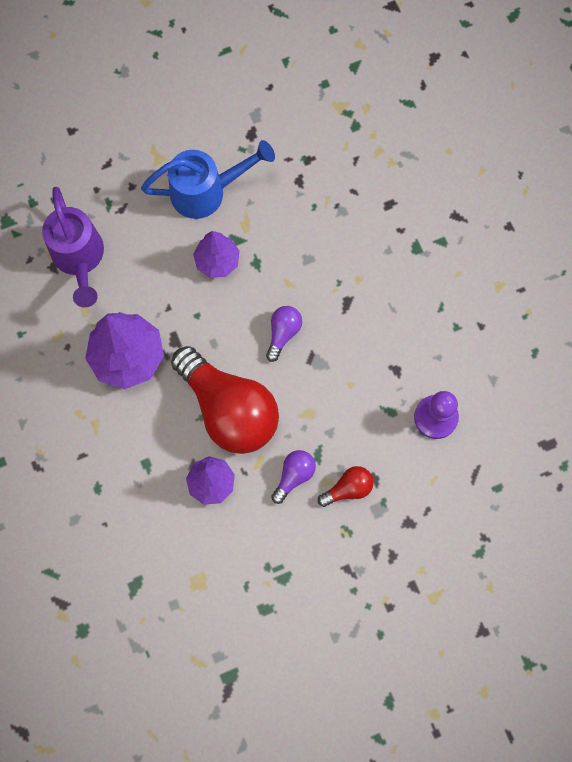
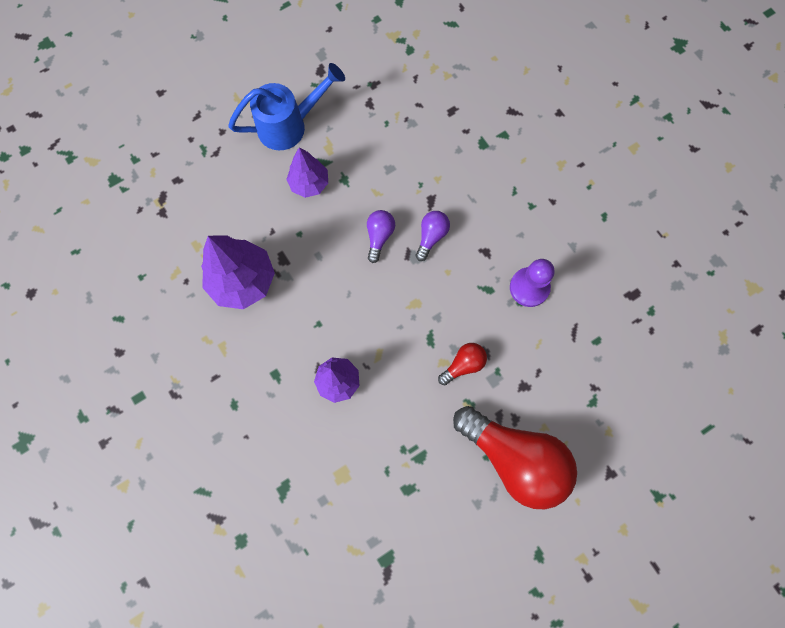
camera: 10 degrees left, 0 degrees up
(79, 259) = (185, 202): purple watering can -> none
(229, 409) = (342, 312): red light bulb -> red light bulb (514, 459)
(294, 476) = (412, 362): purple light bulb -> purple light bulb (431, 236)

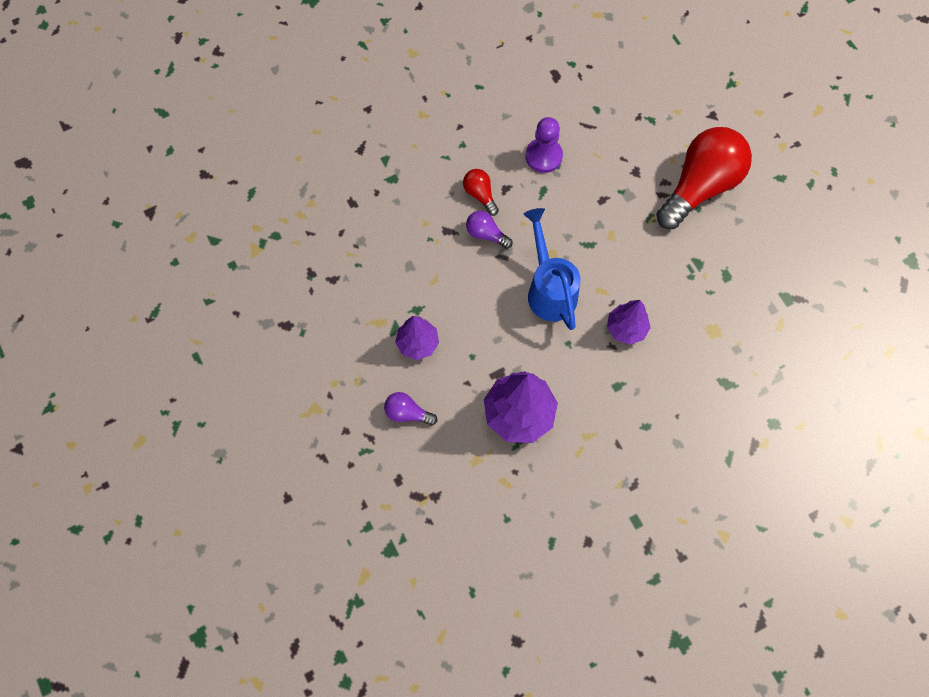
camera: 85 degrees left, 5 degrees down
(290, 125) = (347, 359): blue watering can -> blue watering can (549, 288)
(379, 236) = (482, 281): purple light bulb -> purple light bulb (407, 413)
(463, 365) = (614, 219): red light bulb -> red light bulb (480, 195)

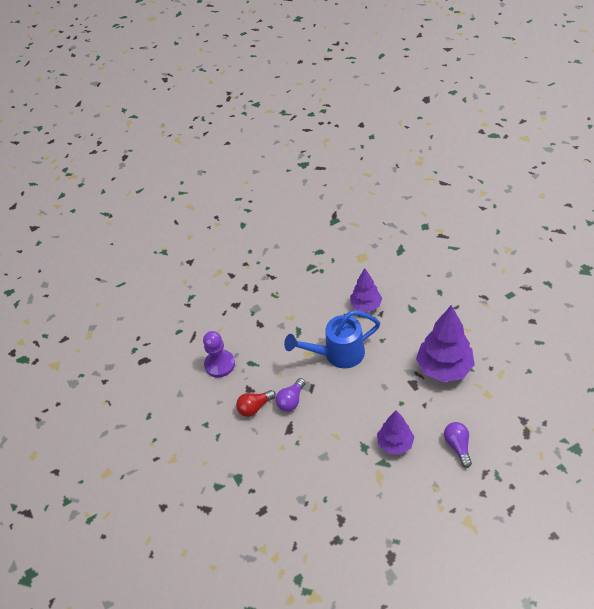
camera: 85 degrees left, 20 degrees down
(407, 413) = (458, 446): purple light bulb -> purple light bulb turned 150 degrees clockwise
(700, 186) = (249, 267): red light bulb -> none

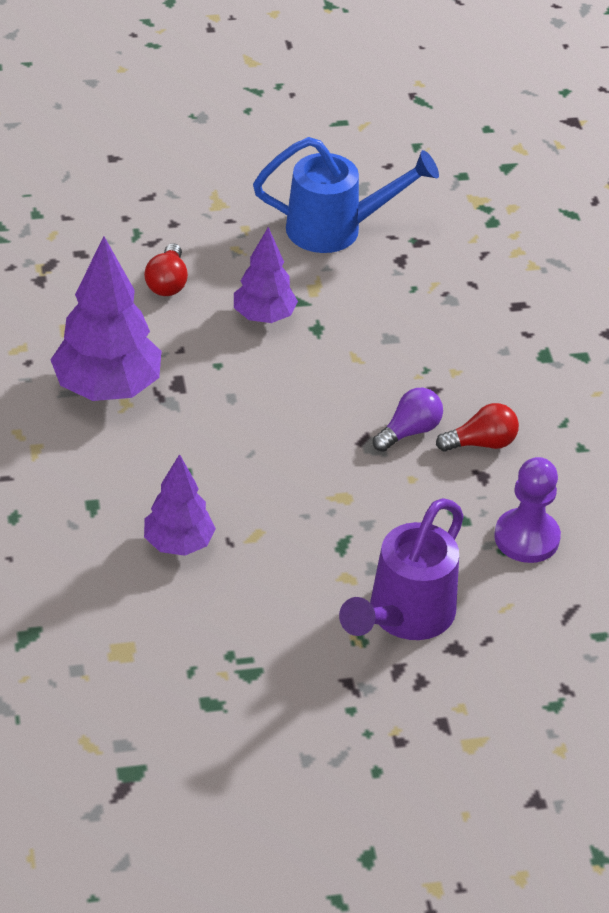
camera: 170 degrees left, 5 degrees down
(260, 309) = (403, 617): none -> purple watering can
(337, 354) = (286, 476): blue watering can -> blue watering can (337, 229)
(458, 446) = (167, 283): purple light bulb -> red light bulb

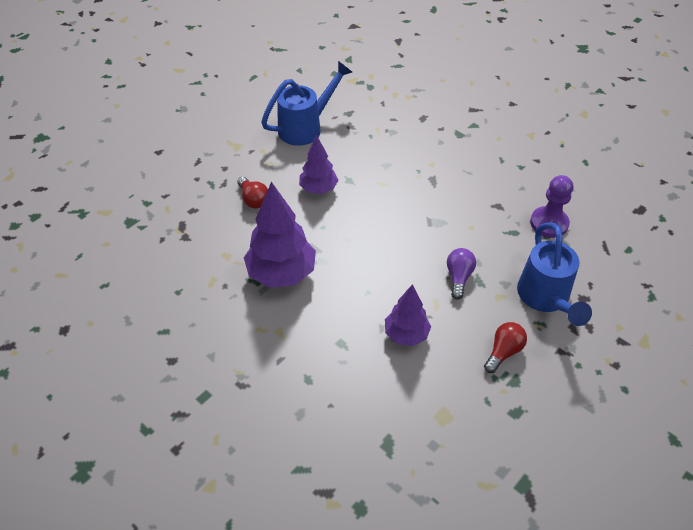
camera: 35 degrees left, 5 degrees up
(403, 617) = (545, 299): purple watering can -> blue watering can
(409, 431) = (444, 205): purple light bulb -> purple light bulb (458, 277)
(481, 443) = (480, 191): red light bulb -> red light bulb (503, 352)

